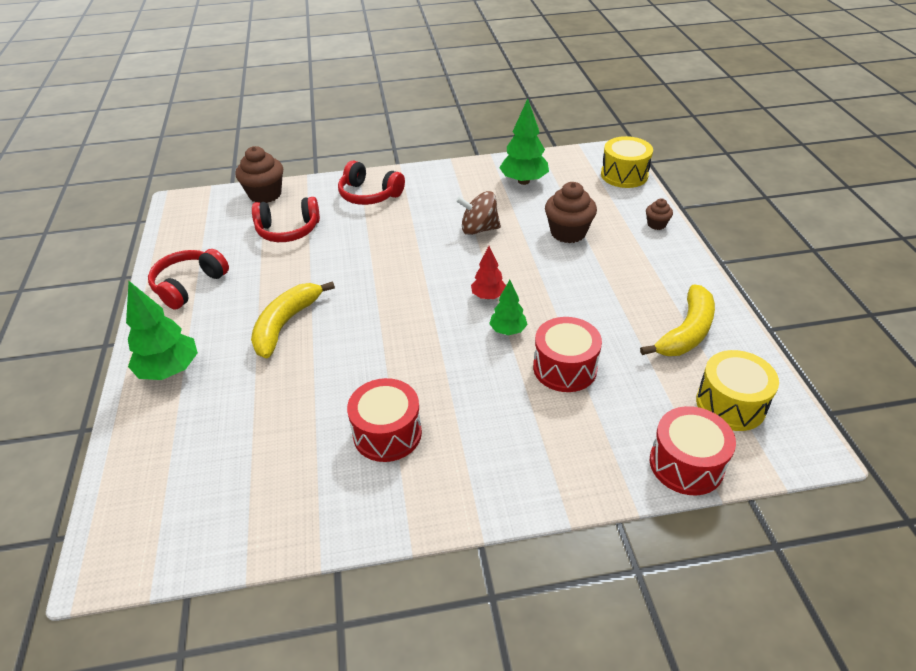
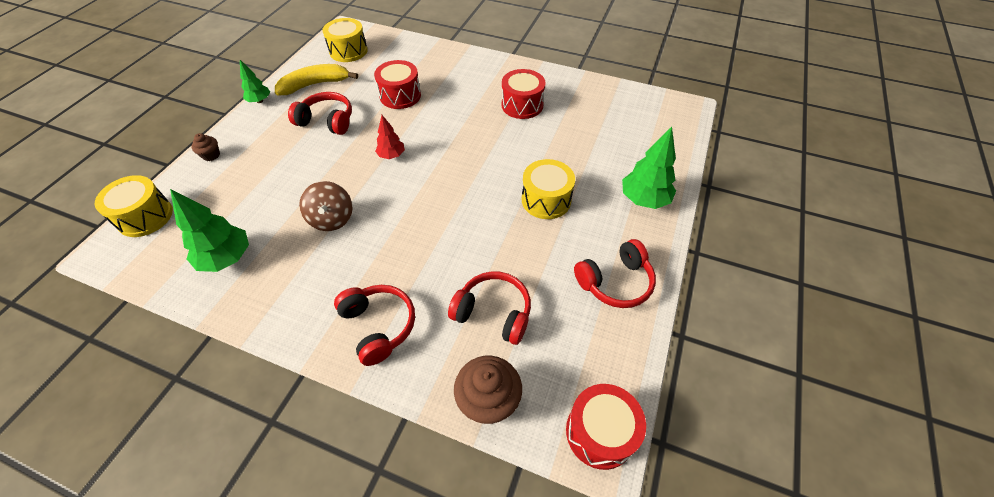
camera: 150 degrees left, 10 degrees up
(286, 324) = (546, 200): yellow banana -> yellow drum
(479, 229) = (332, 219): brown spinning top -> brown spinning top turned 45 degrees clockwise
(508, 330) = (405, 128): green tree -> green tree (259, 101)
(568, 232) = (275, 180): brown cupcake -> none
(604, 298) = (327, 121): none -> red headphones
(686, 464) = (400, 42): red drum -> red drum (600, 432)

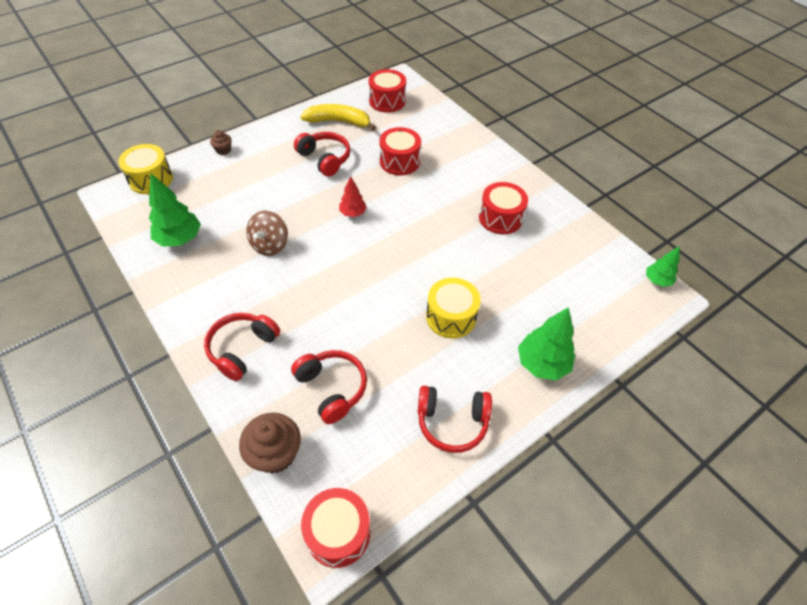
camera: 30 degrees right, 0 degrees up
(259, 101) = (287, 118): green tree -> green tree (657, 281)
(348, 51) = (387, 101): yellow drum -> red drum
(379, 326) = (242, 349): red headphones -> red headphones turned 150 degrees counterclockwise

